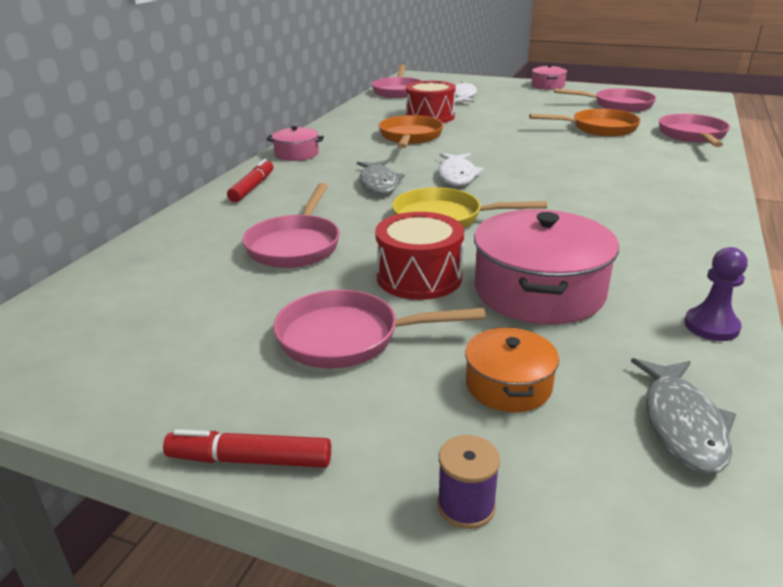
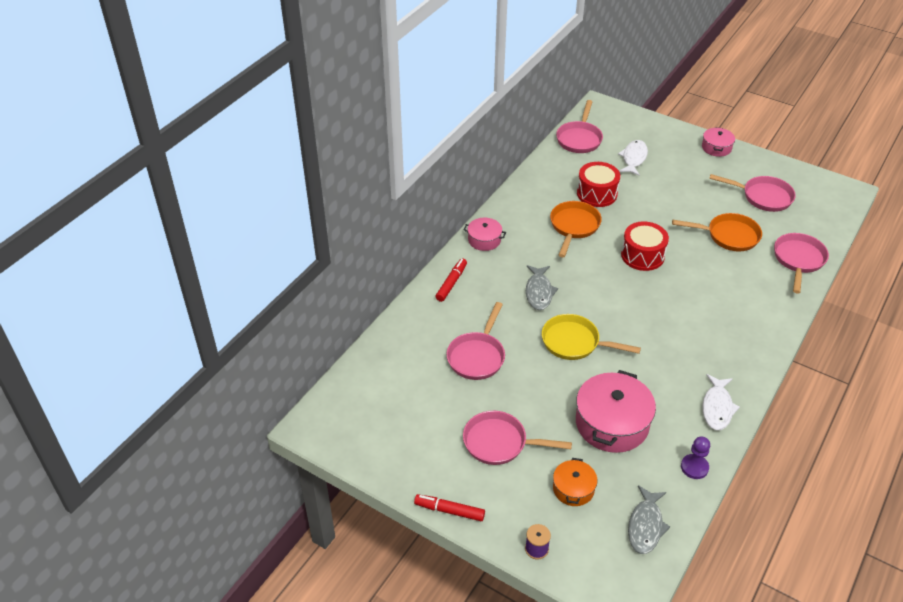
camera: 10 degrees right, 15 degrees up
(419, 277) = (546, 400): red drum -> red drum (642, 255)
(457, 175) = (596, 290): white fish -> white fish (717, 407)

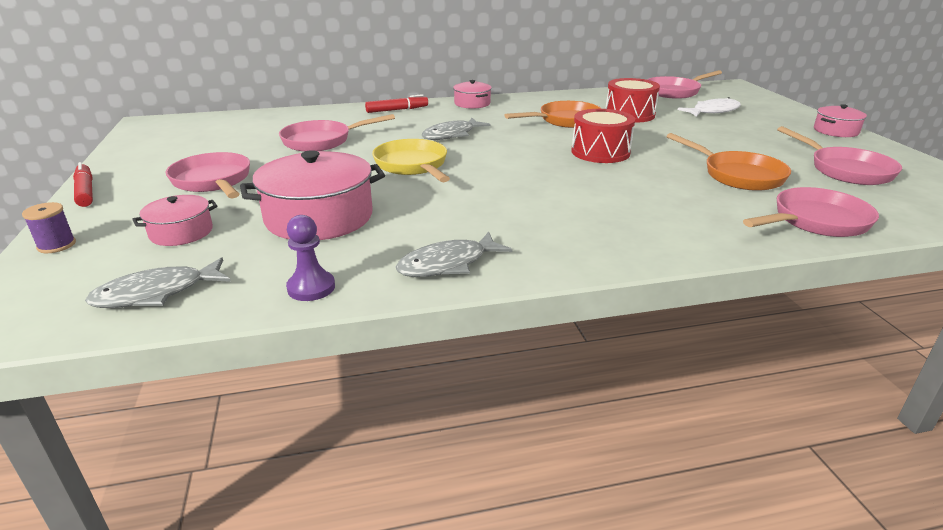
camera: 45 degrees right, 15 degrees down
(573, 489) = (181, 232): orange pot -> pink pot
(717, 407) = (447, 264): white fish -> grey fish

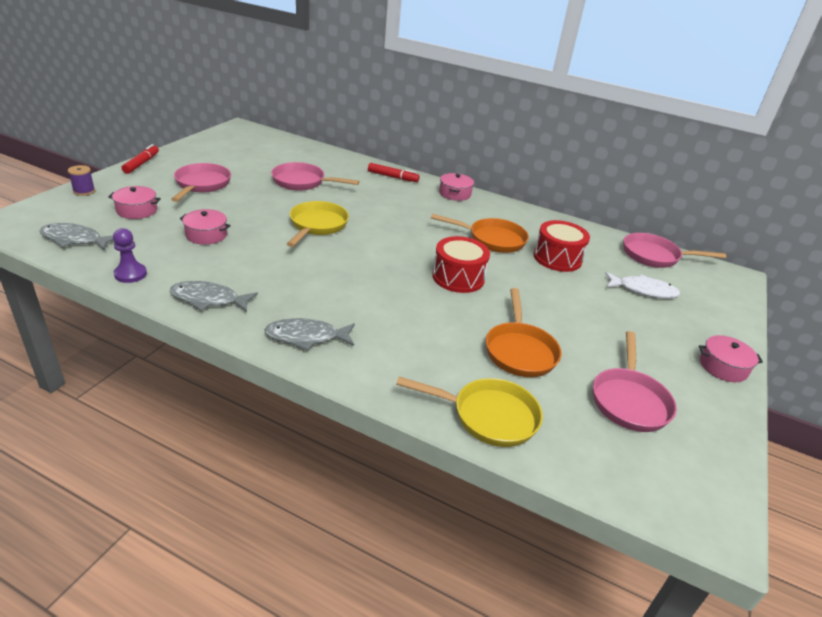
camera: 35 degrees right, 5 degrees up
(319, 217) = (206, 235): pink pot -> pink pot, size x0.54
(451, 135) = (387, 214): grey fish -> grey fish (306, 337)
(815, 221) = (488, 416): pink pan -> yellow pan

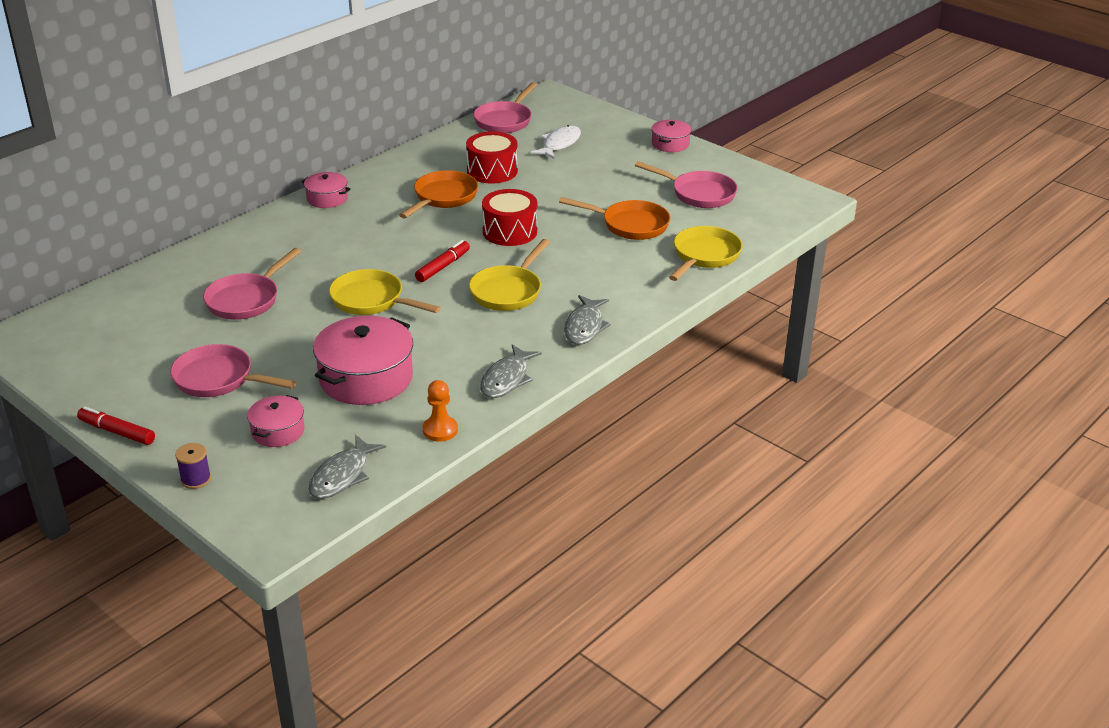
camera: 70 degrees left, 0 degrees up
(130, 274) = (440, 430): purple pawn -> orange pawn
(206, 235) = (366, 378): pink pot -> pink pot, size x1.87
(355, 286) = (508, 291): none -> yellow pan
(392, 177) = (261, 232): red marker -> red marker (443, 267)

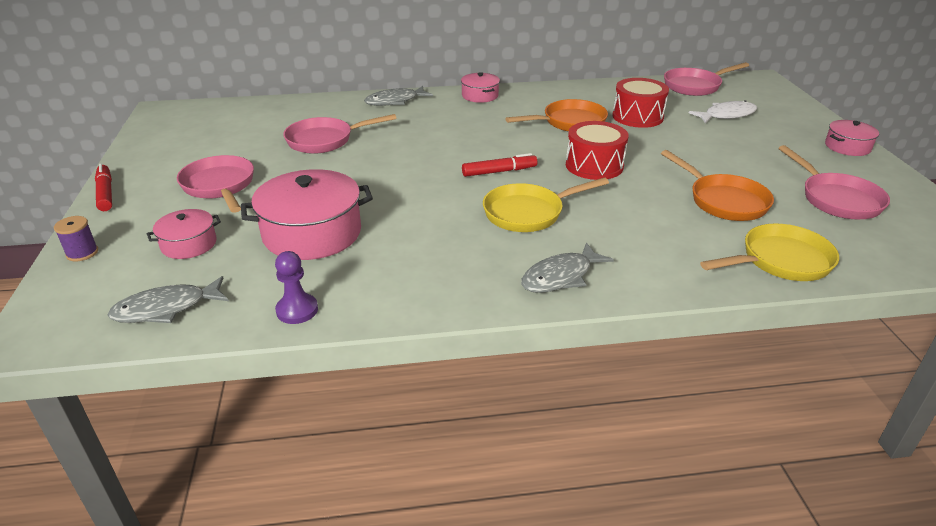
camera: 40 degrees right, 0 degrees up
(372, 300) = (407, 175): yellow pan -> none
(440, 430) = (297, 310): orange pawn -> purple pawn
(506, 379) = (420, 292): grey fish -> grey fish (395, 101)

